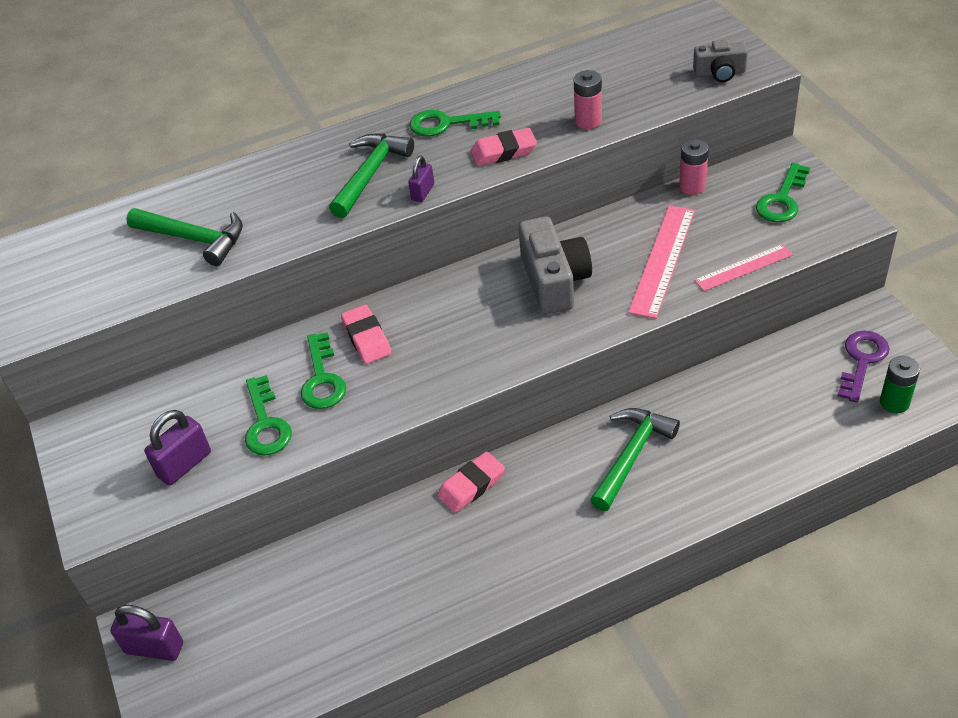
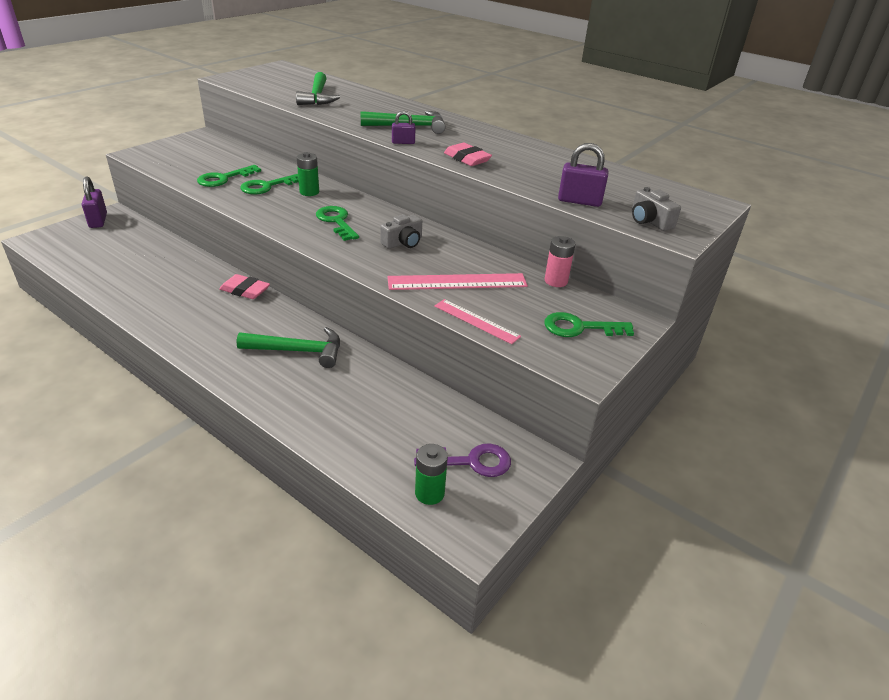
camera: 55 degrees right, 10 degrees down
(184, 464) = (185, 165): purple padlock -> purple padlock (579, 201)
(366, 338) = (309, 192): pink eraser -> green battery
(447, 124) = (480, 138): green key -> green key (336, 221)
(554, 280) = (403, 242): grey camera -> grey camera, size x0.58
(588, 121) = (530, 180): pink battery -> none

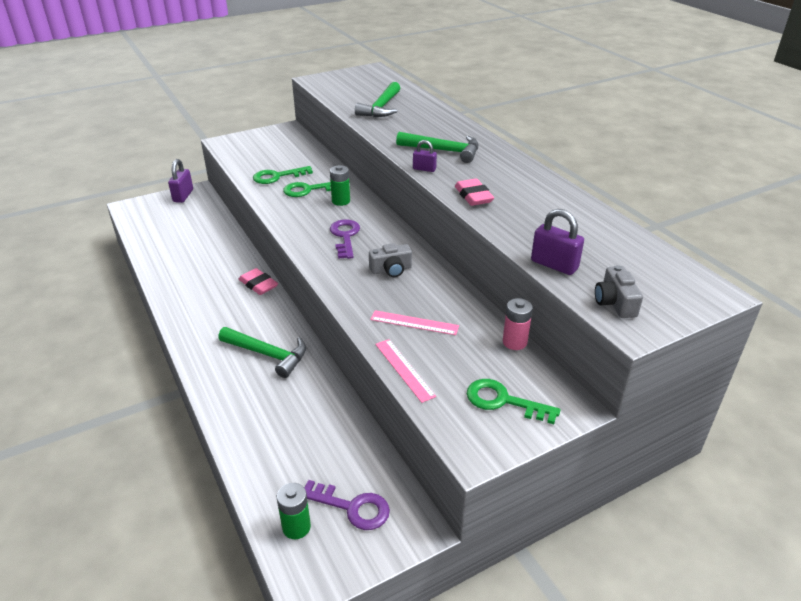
camera: 25 degrees right, 0 degrees up
(336, 221) = (345, 236): green key -> purple key
(457, 282) = (414, 322): pink ruler -> pink ruler, size x0.64

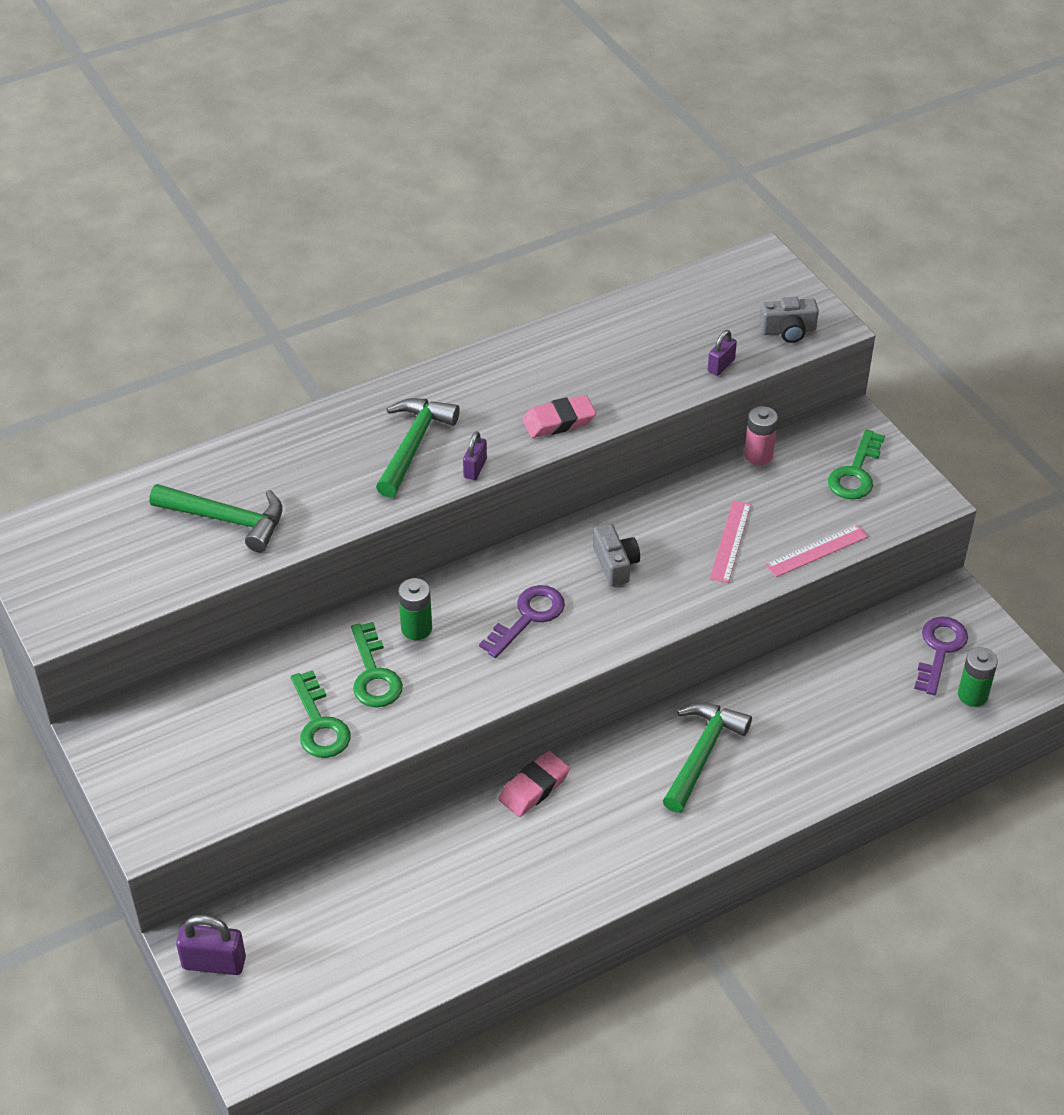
camera: 90 degrees left, 10 degrees up
(345, 236) = (528, 617): purple key -> purple key turned 135 degrees clockwise
(554, 265) = (721, 365): purple padlock -> purple padlock, size x0.61

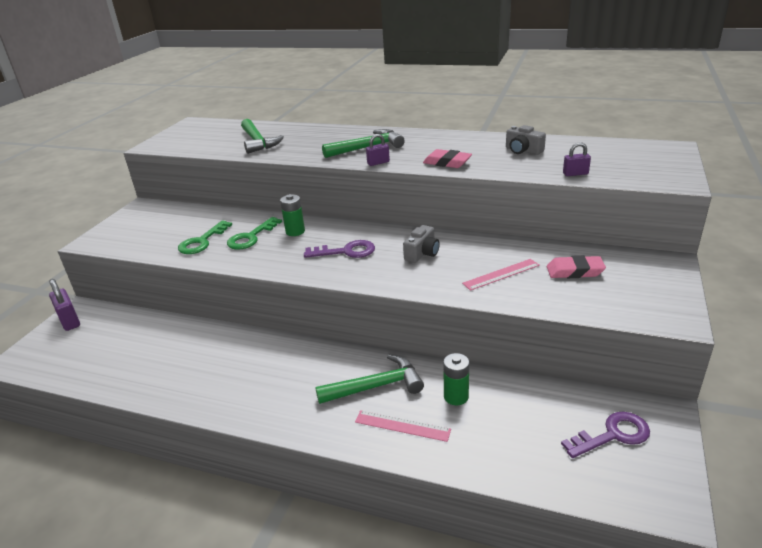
camera: 50 degrees right, 15 degrees down
(534, 788) = (277, 344): pink eraser -> pink eraser (574, 271)
(758, 455) = (577, 248): pink battery -> none
(788, 330) = (644, 175): grey camera -> grey camera (523, 150)
(817, 551) = (551, 304): pink ruler -> pink ruler (402, 426)
(855, 472) = (635, 282): green key -> none
(972, 695) = (605, 479): green battery -> green battery (456, 396)

